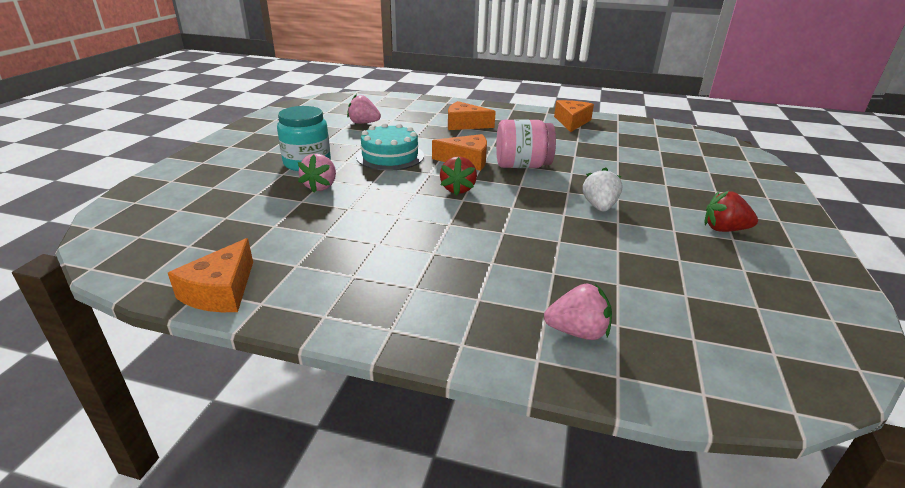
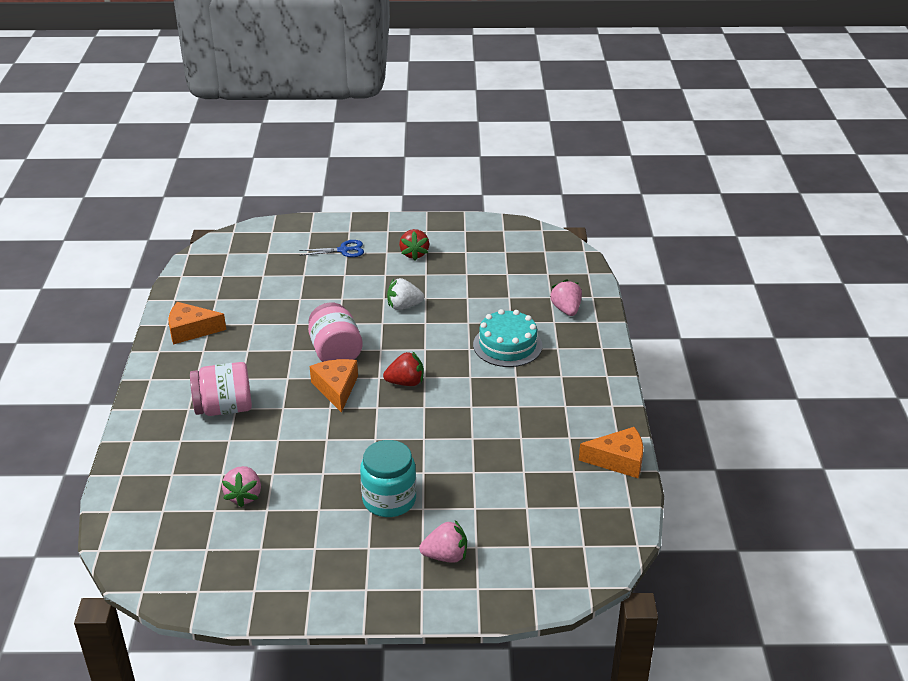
camera: 105 degrees left, 5 degrees up
(321, 186) = (440, 469): pink strawberry -> pink strawberry (445, 556)
(390, 156) = (346, 443): turquoise cake -> turquoise cake (507, 345)
(465, 124) = (224, 408): orange cheese -> pink jar
(719, 189) = (344, 250): none -> blue scissors

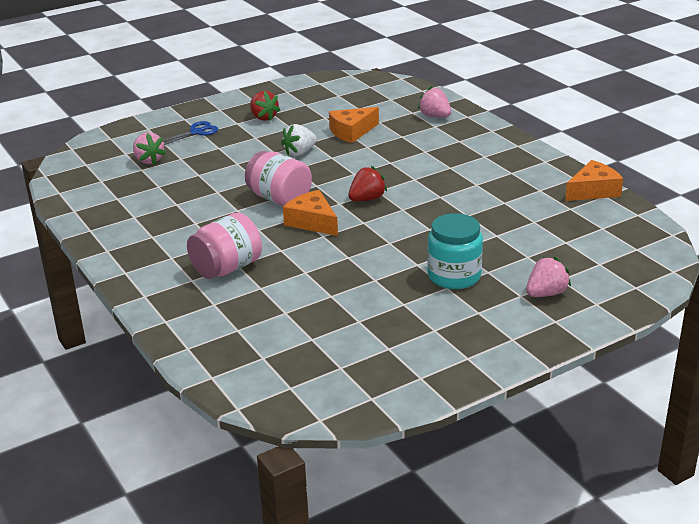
camera: 30 degrees left, 5 degrees down
(191, 330) = (121, 226): orange cheese -> orange cheese (351, 132)
(244, 495) = (325, 319): pink strawberry -> pink strawberry (149, 160)
(507, 345) = (418, 151): turquoise cake -> none

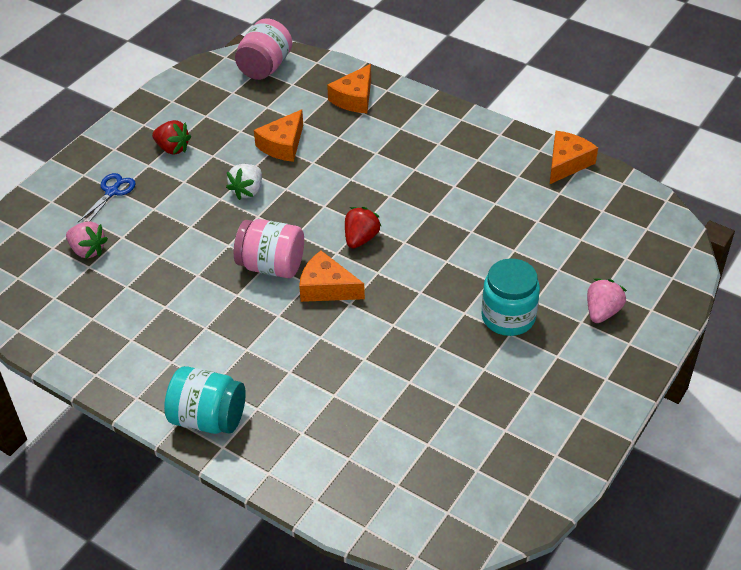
camera: 25 degrees left, 15 degrees up
(149, 276) = (208, 418): none -> turquoise jar
(227, 268) = (282, 380): pink jar -> pink jar (265, 67)
(435, 116) = (354, 98): pink strawberry -> orange cheese

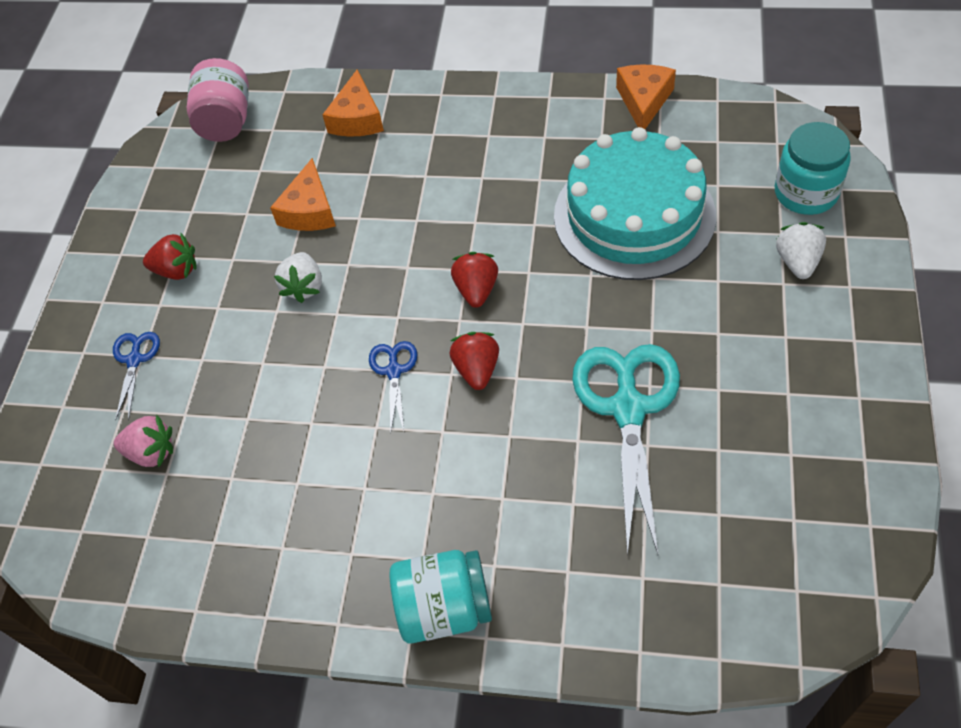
camera: 20 degrees left, 10 degrees up
(271, 266) = (394, 371): pink jar -> blue scissors
(327, 288) = (477, 369): orange cheese -> red strawberry
(412, 353) = (628, 408): none -> turquoise scissors
(505, 235) = (634, 215): none -> turquoise cake
(508, 317) = (703, 313): turquoise jar -> turquoise jar (806, 193)
(602, 312) = (797, 262): pink strawberry -> white strawberry

